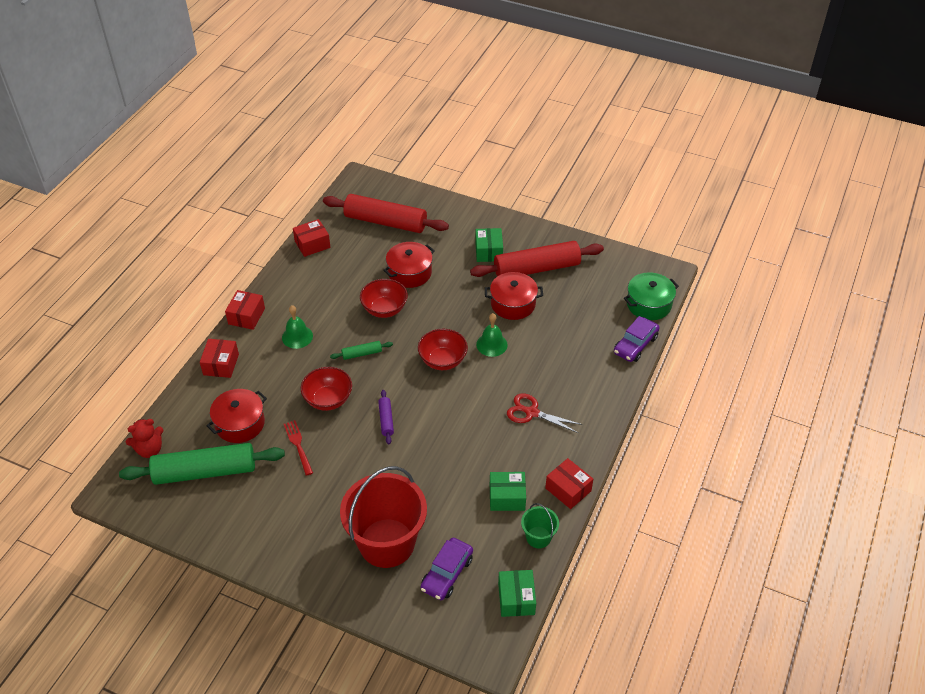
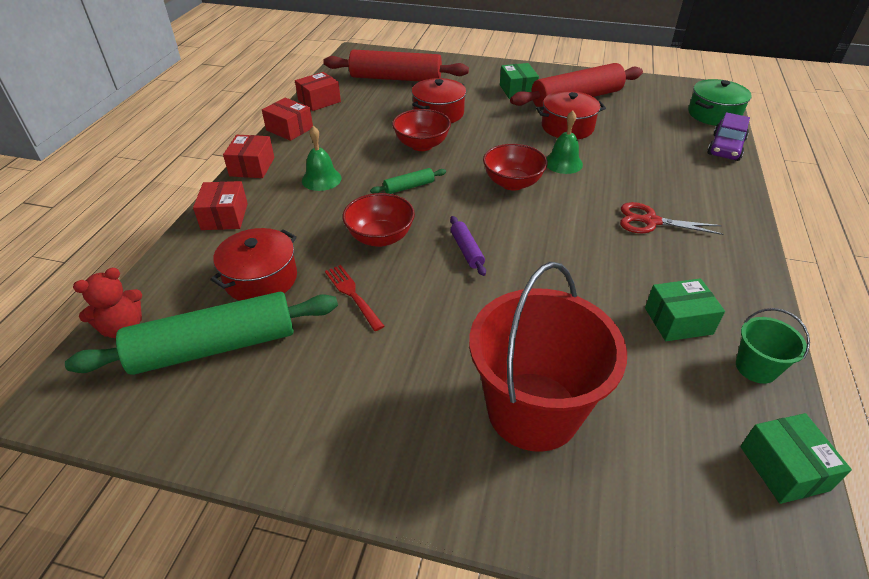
camera: 10 degrees left, 5 degrees down
(447, 573) = (651, 444): purple car -> none
(568, 489) = (754, 300): red box -> red box (289, 129)

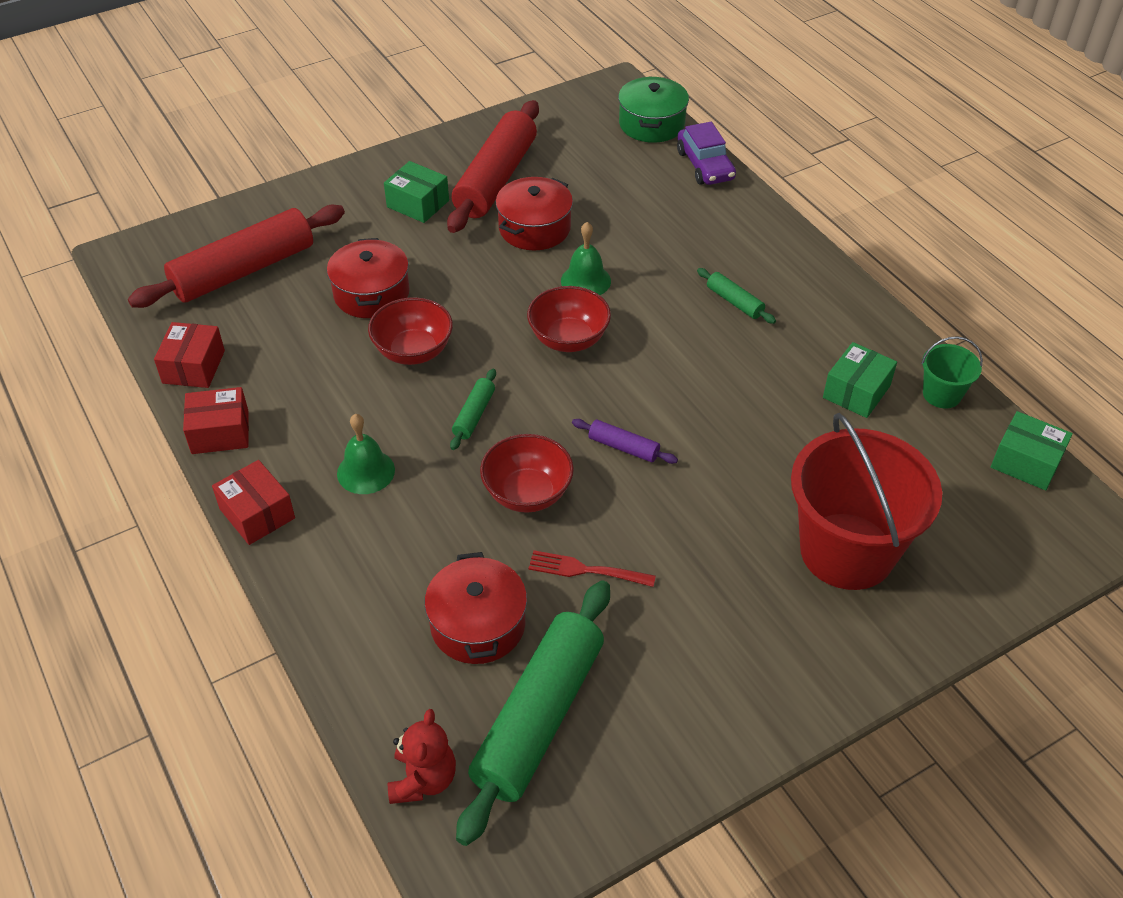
camera: 45 degrees left, 5 degrees up
(224, 216) = (328, 593): red box -> none
(650, 221) = (734, 302): red scissors -> green rolling pin

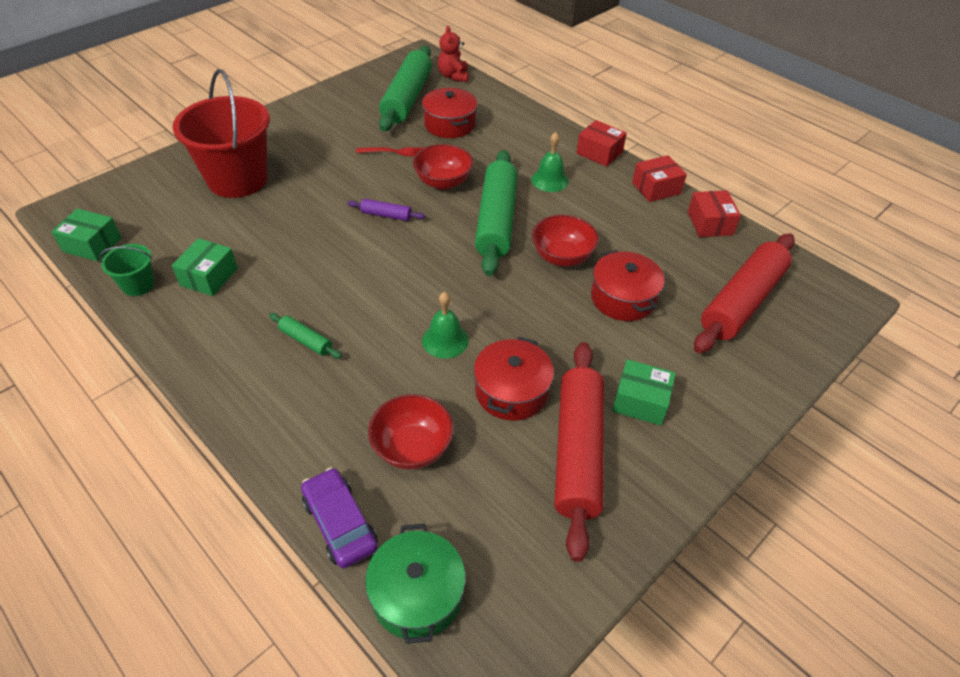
camera: 165 degrees right, 0 degrees up
(474, 415) = (496, 221): green rolling pin -> green rolling pin, size x2.31
(568, 339) = (445, 284): red bowl -> red bowl (412, 448)

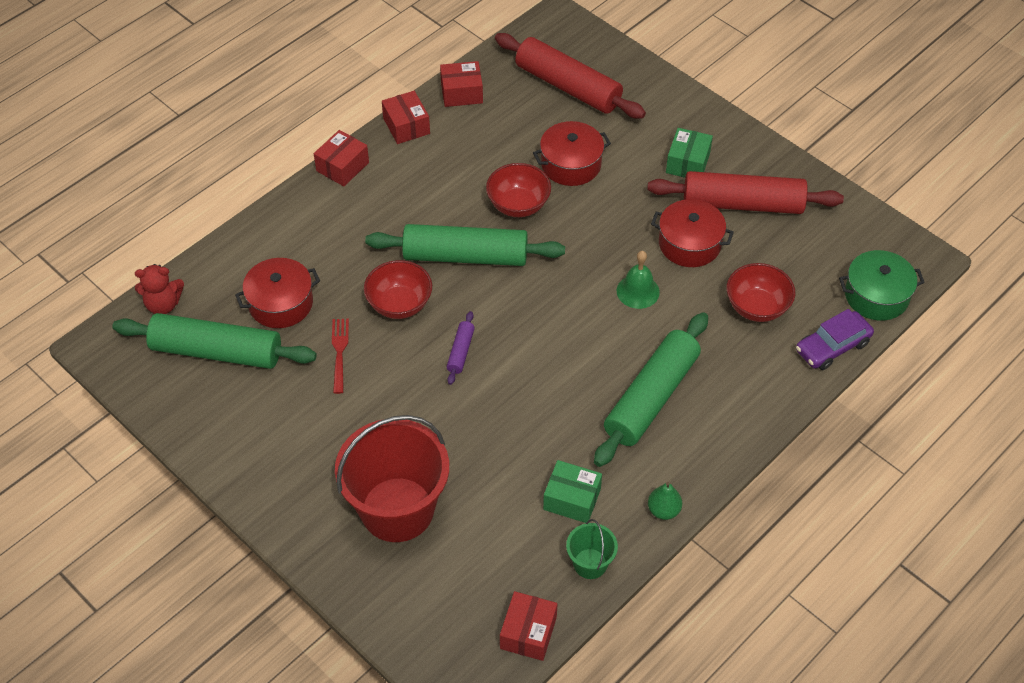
camera: 90 degrees left, 5 degrees up
(92, 245) = (528, 632): green box -> red box
(171, 339) = (663, 510): none -> green pear
(306, 341) = (651, 397): green rolling pin -> green rolling pin, size x2.31
(549, 180) = (394, 211): green bell -> none

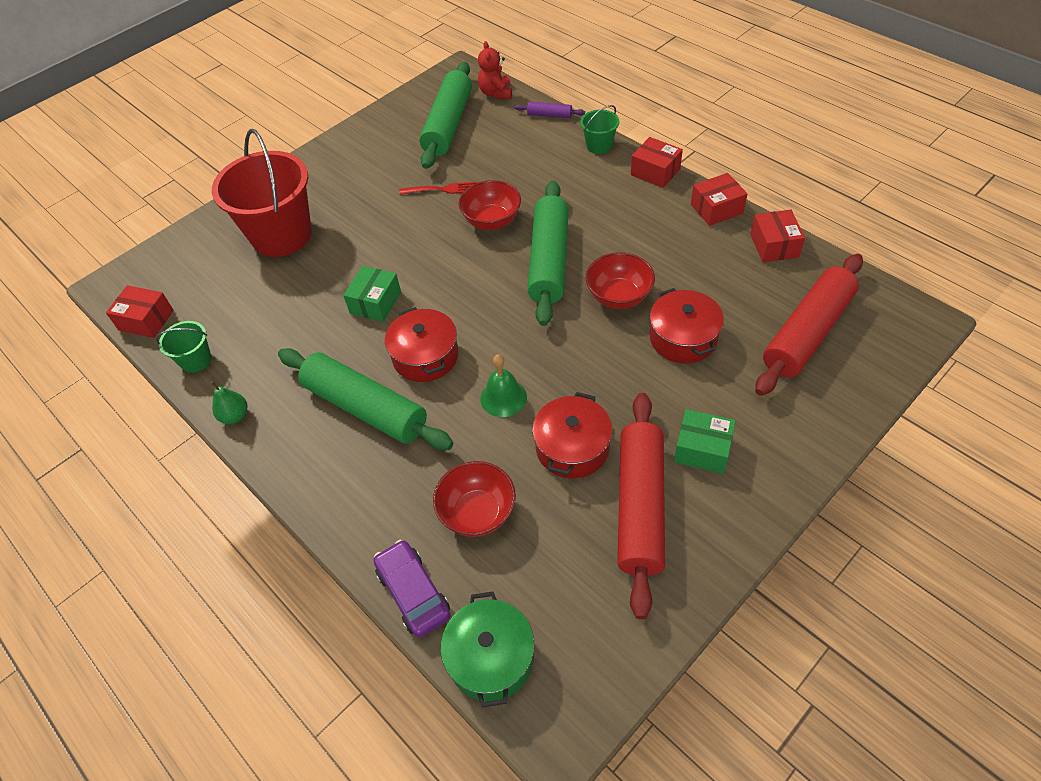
camera: 95 degrees right, 0 degrees up
(281, 303) = (495, 152): red pot -> red pot (425, 356)
(289, 210) = (599, 145): none -> green bucket
(460, 352) = (435, 263): purple rolling pin -> purple rolling pin (549, 115)
(572, 499) = (264, 346): green box -> green box (375, 302)

